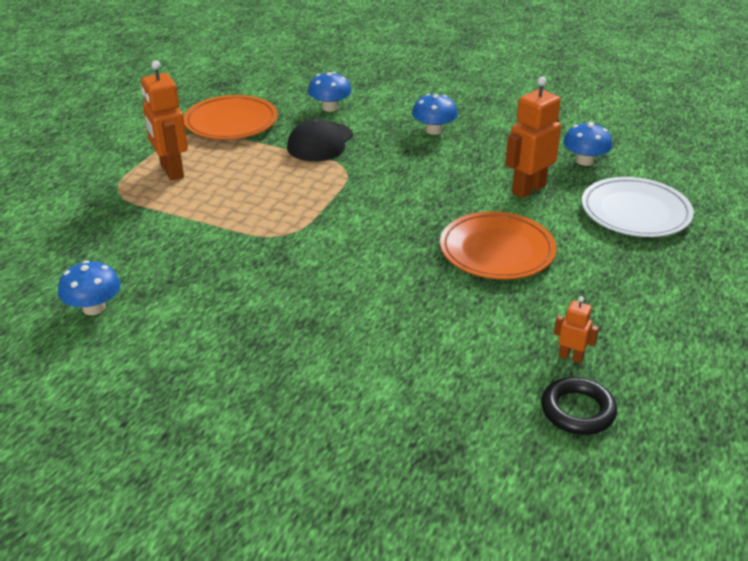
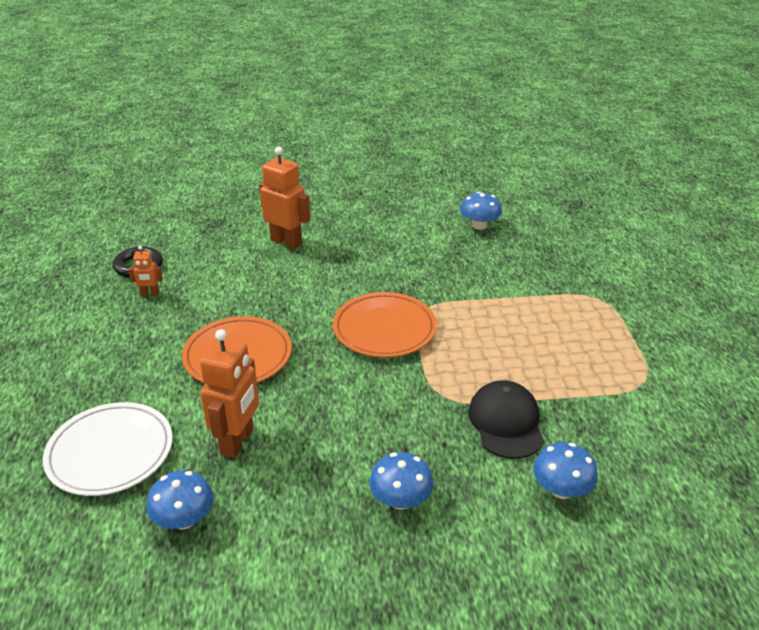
camera: 150 degrees right, 0 degrees up
(171, 171) = (589, 331): orange robot -> orange robot (286, 242)
(231, 122) = (630, 413): orange plate -> orange plate (384, 329)

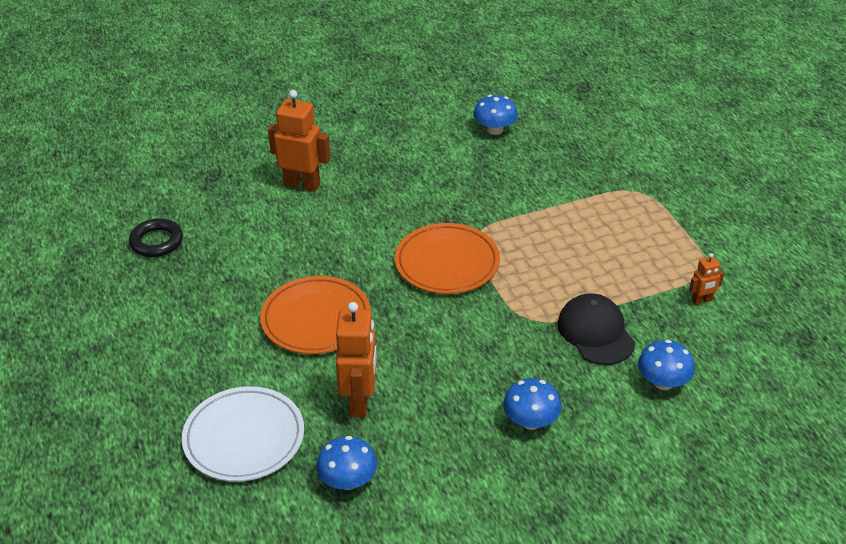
camera: 15 degrees left, 5 degrees up
(150, 294) = (187, 271): orange robot -> orange robot (702, 301)

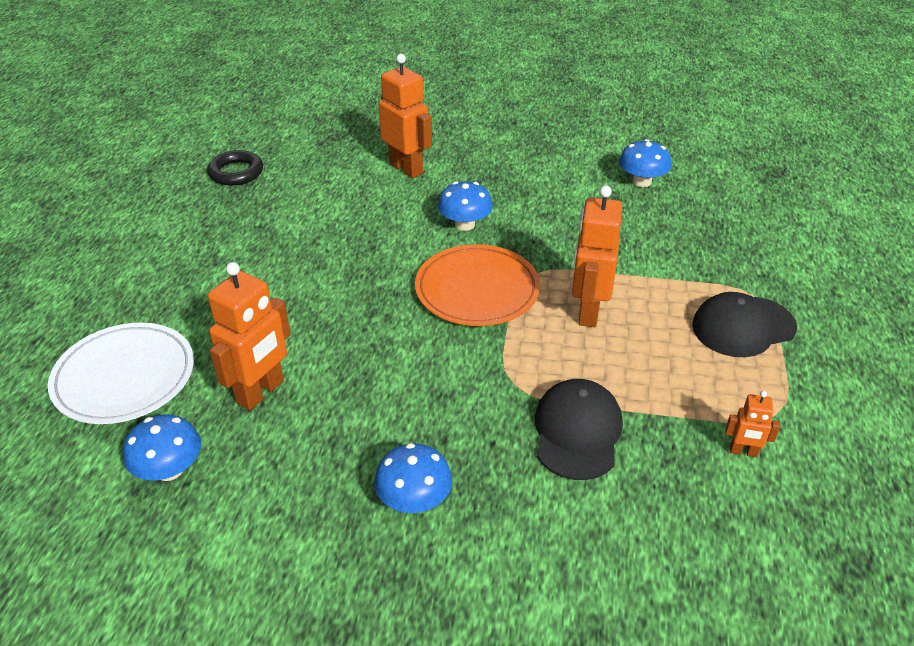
camera: 30 degrees right, 0 degrees up
(316, 319) = (300, 293): orange plate -> none
(537, 247) = (588, 311): none -> orange robot
(644, 217) = (743, 327): none -> black cap
(663, 382) = (613, 530): blue mushroom -> blue mushroom (465, 224)

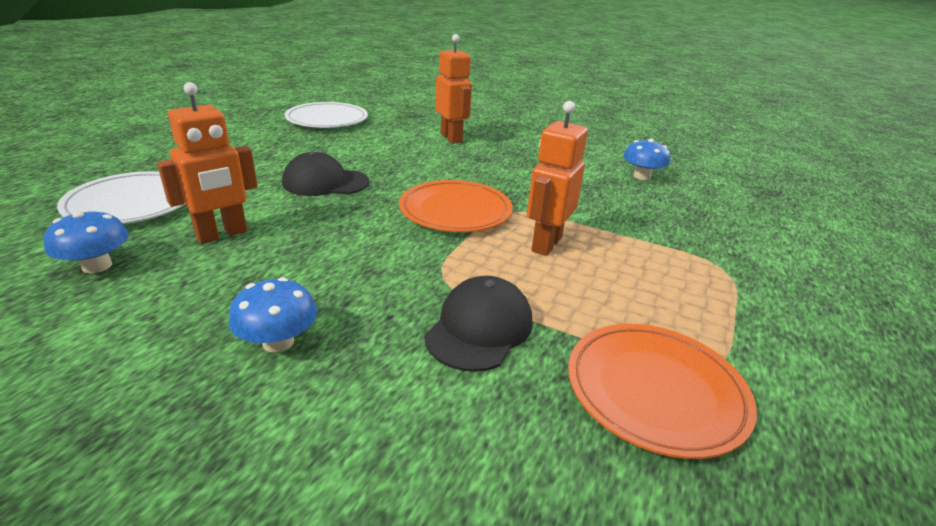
camera: 15 degrees right, 10 degrees down
(236, 172) = (327, 120): black ring -> white plate
(465, 224) = (474, 173): blue mushroom -> none
(743, 327) = (698, 286): black cap -> black cap (325, 182)
(743, 452) = (655, 391): orange robot -> orange plate

